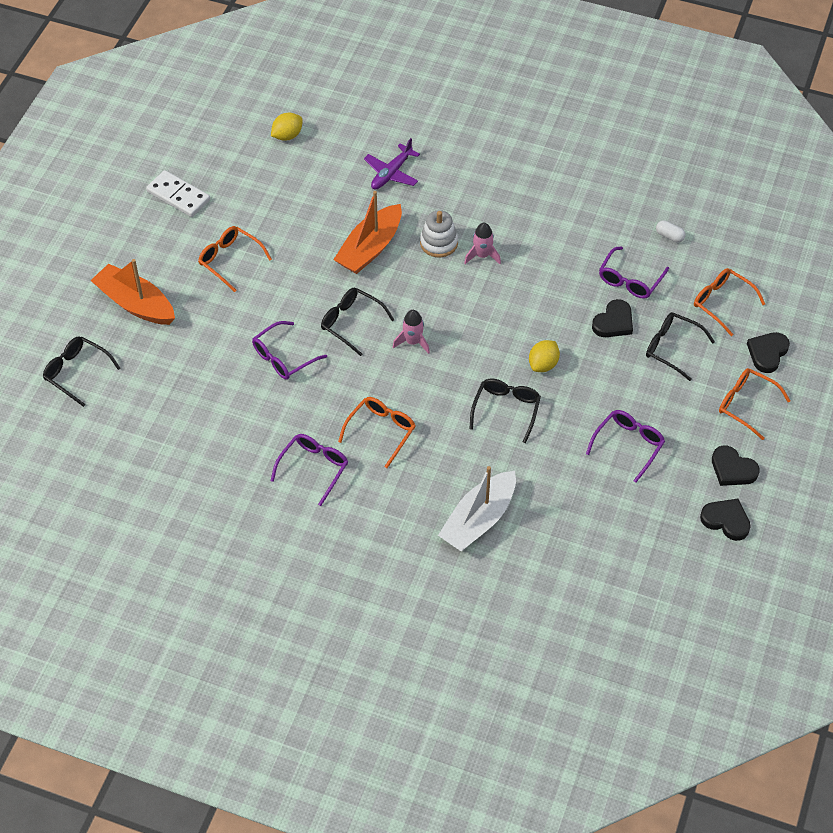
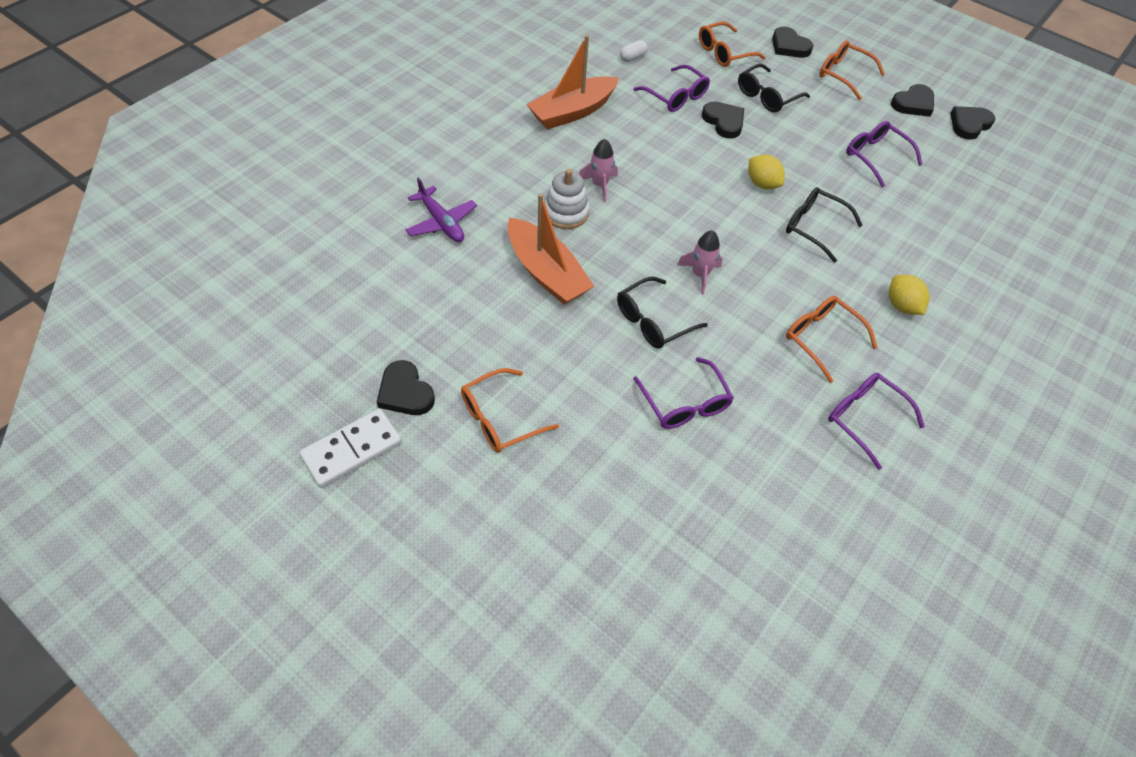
camera: 75 degrees left, 0 degrees up
(77, 372) = (632, 679): black glasses -> none
(135, 304) = (528, 558): orange boat -> orange boat (572, 112)
(231, 206) = (405, 392): none -> black heart
(287, 135) = (319, 300): yellow lemon -> yellow lemon (901, 306)
(479, 520) = (954, 290): white boat -> none
(746, 405) = (843, 75): orange glasses -> orange glasses turned 75 degrees clockwise

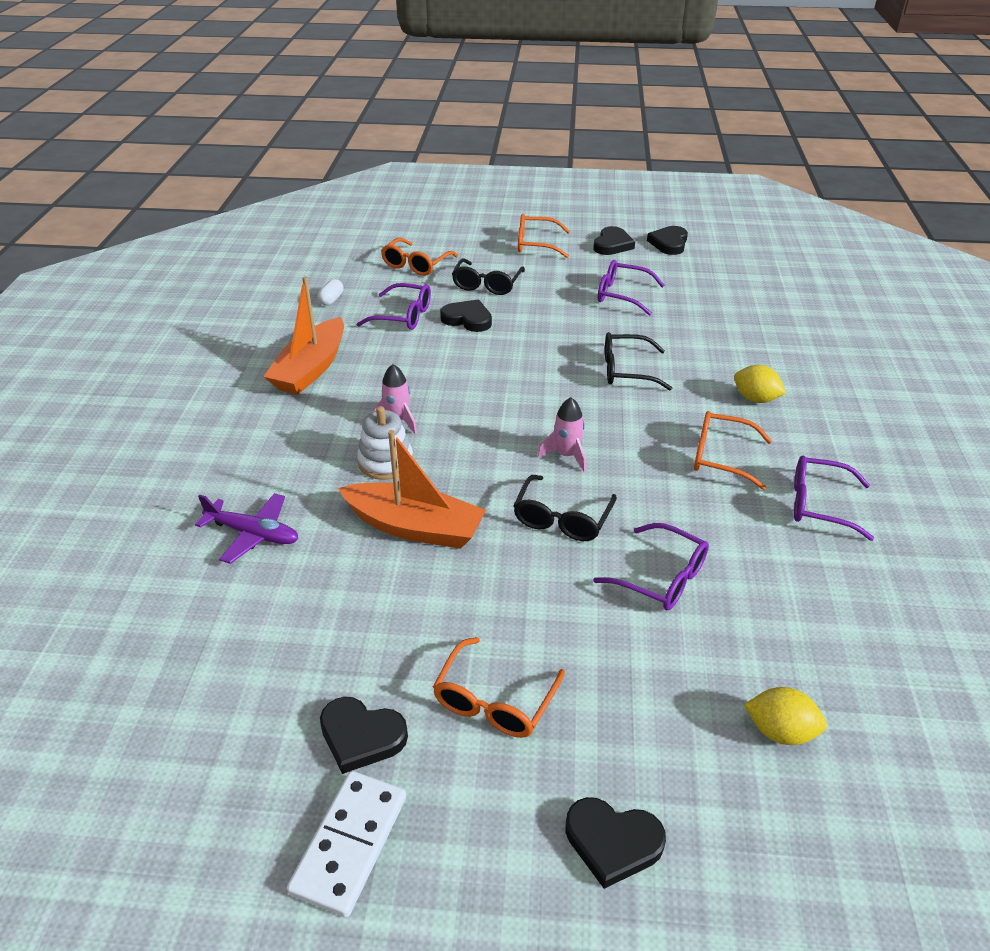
camera: 30 degrees left, 15 degrees down
(762, 184) = (549, 355): yellow lemon -> yellow lemon (780, 731)
(789, 46) = (469, 239): black heart -> black heart (612, 842)

